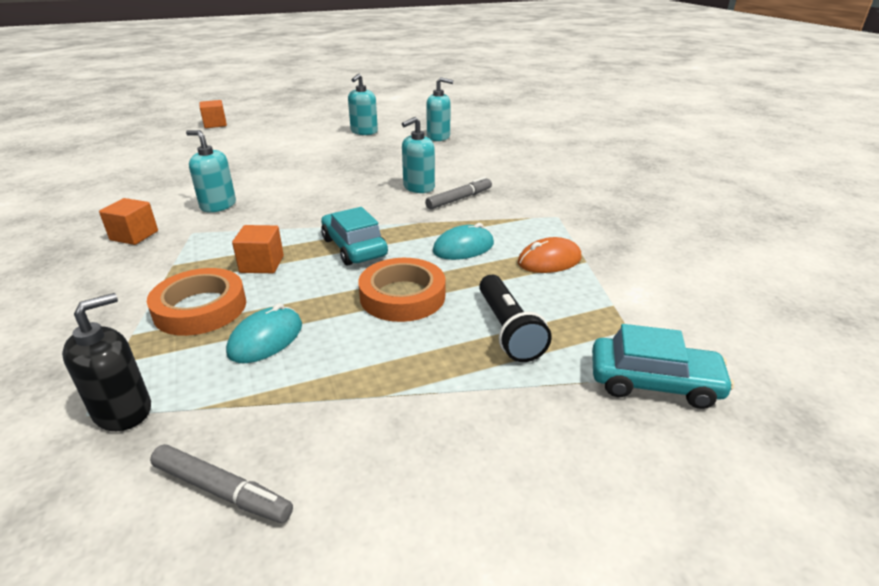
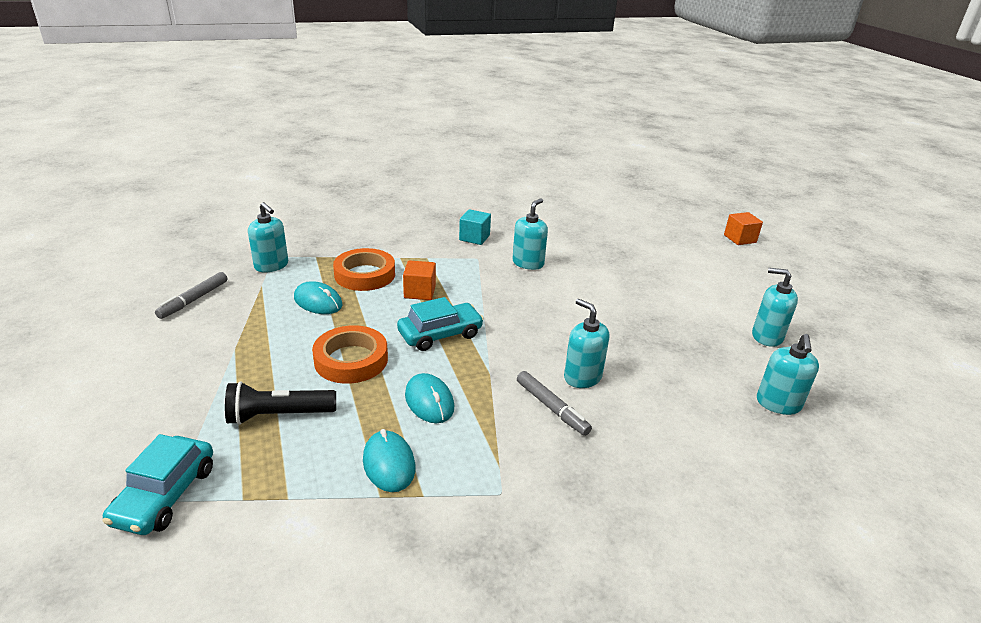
camera: 90 degrees right, 0 degrees up
(123, 411) = (271, 265): black soap dispenser -> turquoise soap dispenser
(134, 235) = (474, 238): orange cube -> turquoise cube
(549, 260) = (389, 464): orange mouse -> turquoise mouse

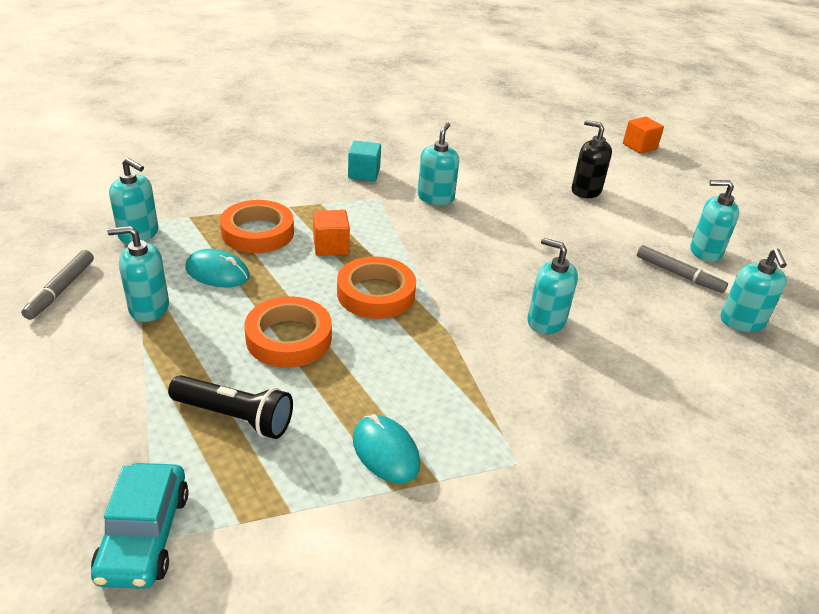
camera: 15 degrees left, 5 degrees up
(252, 322) = (149, 308): none -> turquoise soap dispenser
(278, 415) = (235, 417): black flashlight -> black flashlight turned 135 degrees counterclockwise
(429, 401) = (398, 373): turquoise mouse -> none
(440, 334) = (376, 293): turquoise car -> orange tape
(552, 408) = (529, 360): grey marker -> grey marker (678, 274)
(670, 271) = (585, 191): none -> black soap dispenser

